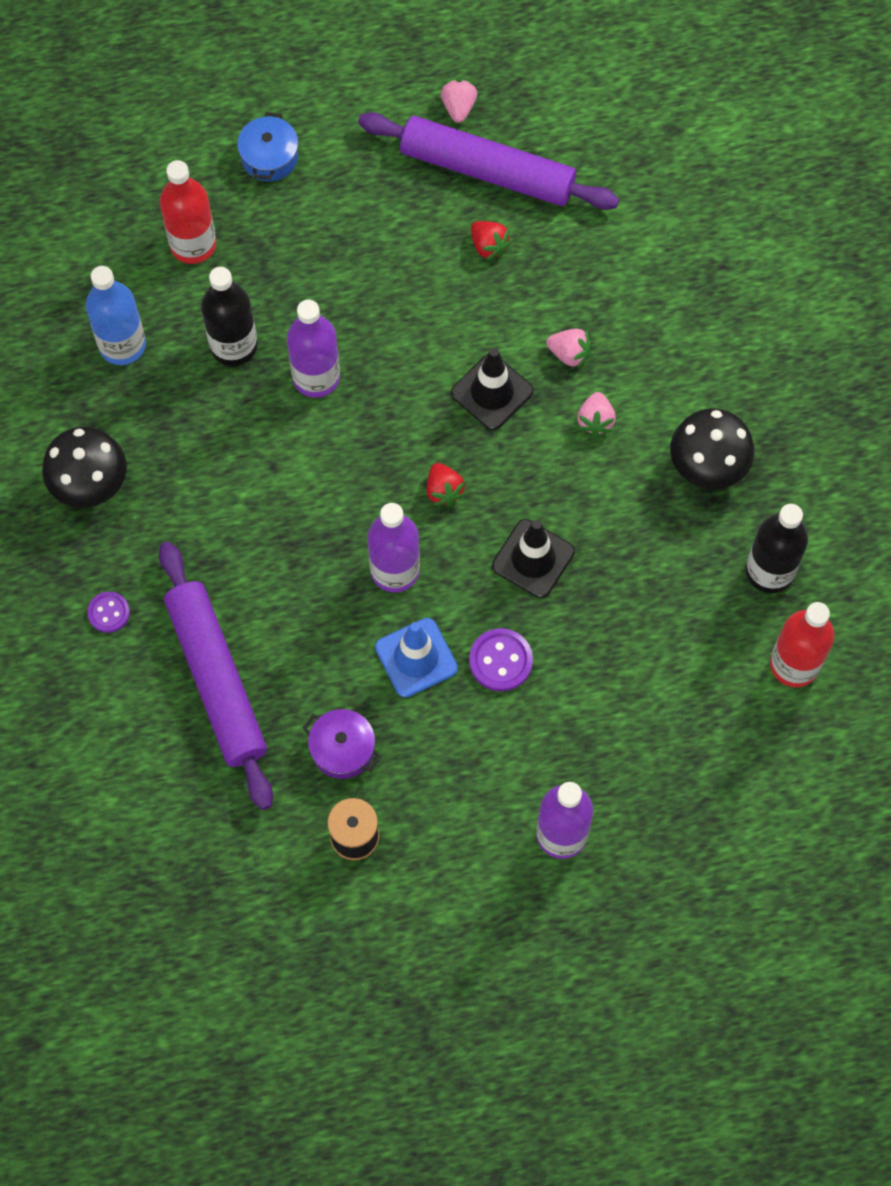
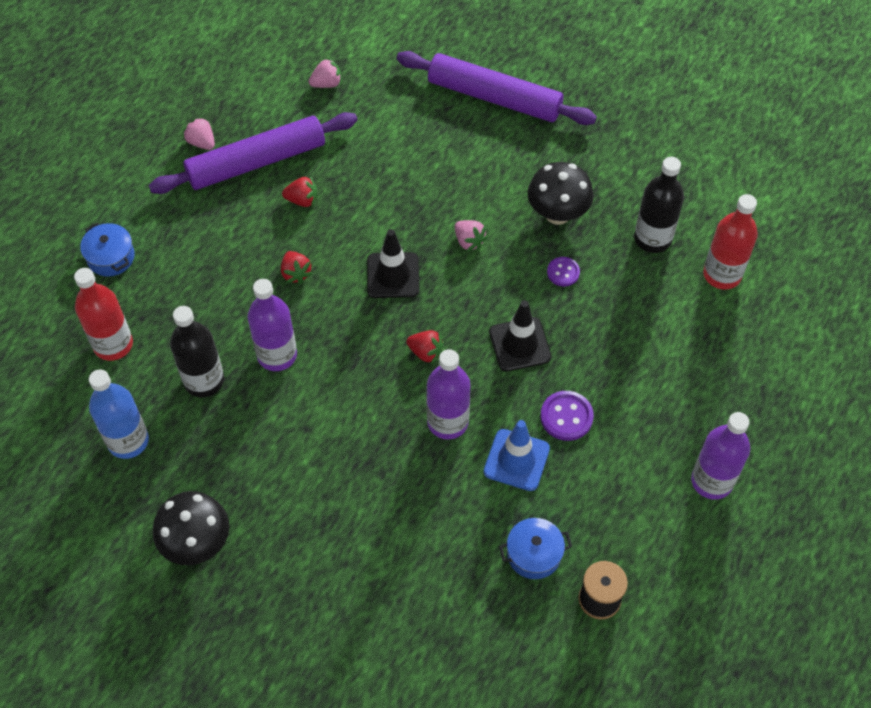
camera: 45 degrees left, 10 degrees down
(109, 613) = (295, 611): purple button -> purple button (563, 272)
(216, 680) = (410, 587): purple rolling pin -> purple rolling pin (494, 98)
(342, 749) = (534, 554): purple pot -> blue pot
(410, 314) = (296, 273): none -> red strawberry
(569, 354) = (414, 219): pink strawberry -> pink strawberry (327, 84)

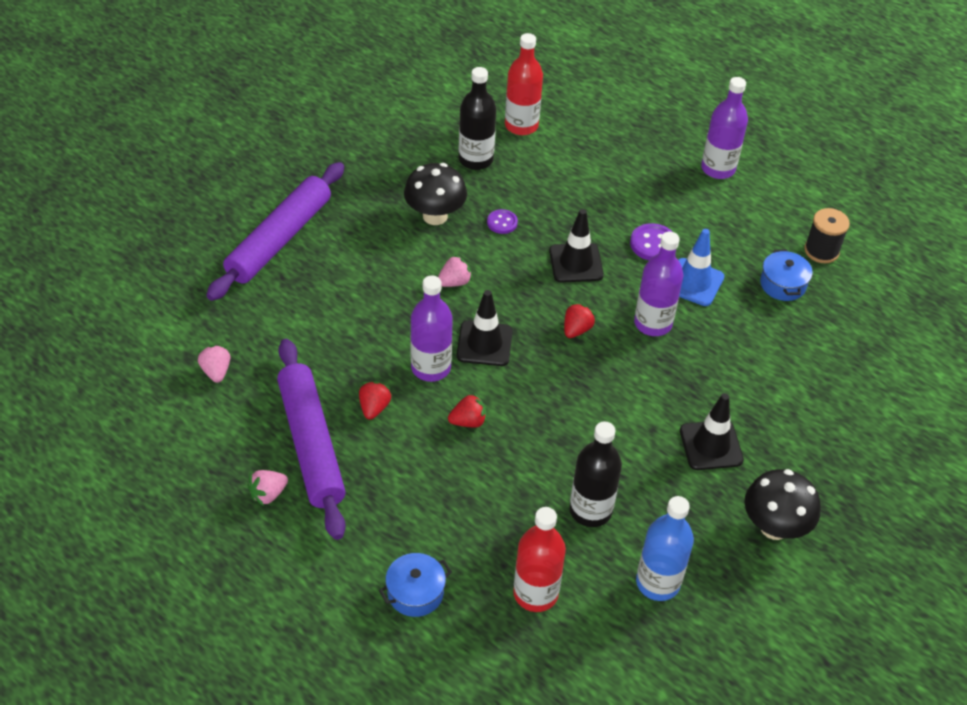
camera: 85 degrees left, 10 degrees down
(277, 355) = (566, 445): purple bottle -> purple bottle (431, 368)
(292, 483) = (711, 445): none -> black traffic cone

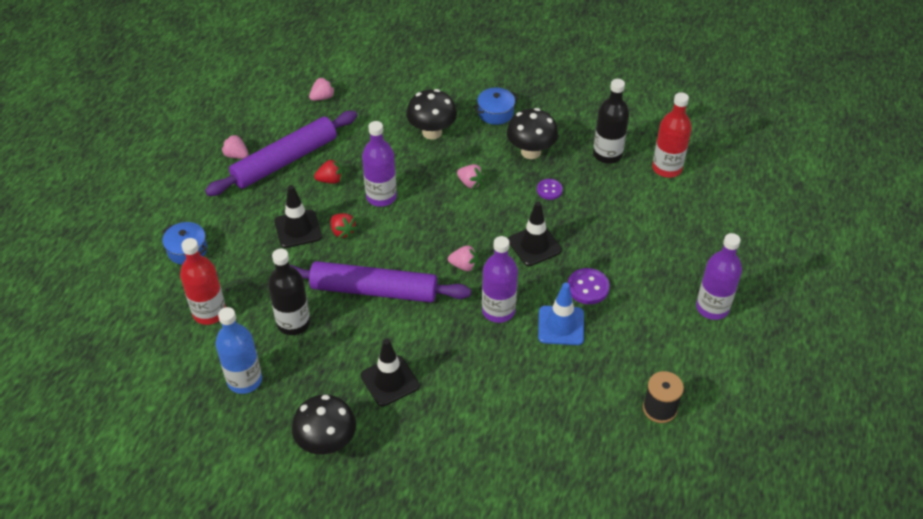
camera: 70 degrees right, 0 degrees up
(280, 239) = (455, 84): purple rolling pin -> purple rolling pin (374, 290)
(350, 287) = (432, 132): none -> black mushroom
(484, 344) = (420, 218): black traffic cone -> black traffic cone (298, 229)
(576, 329) = (464, 266): red strawberry -> pink strawberry
(783, 284) = (598, 388): blue pot -> blue pot (495, 113)

